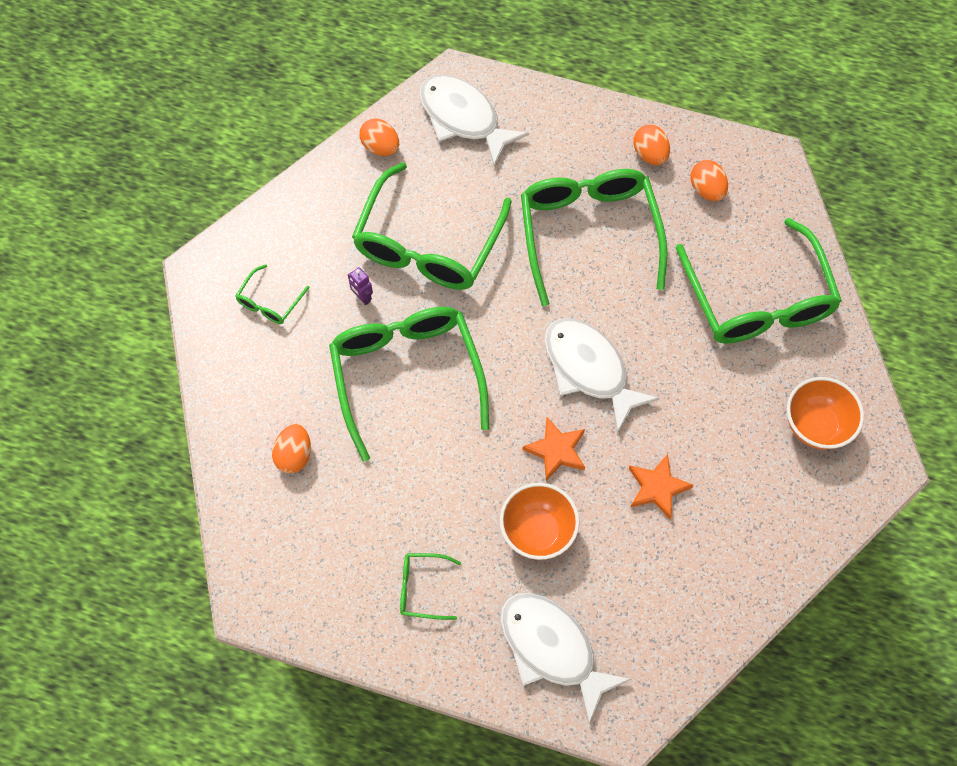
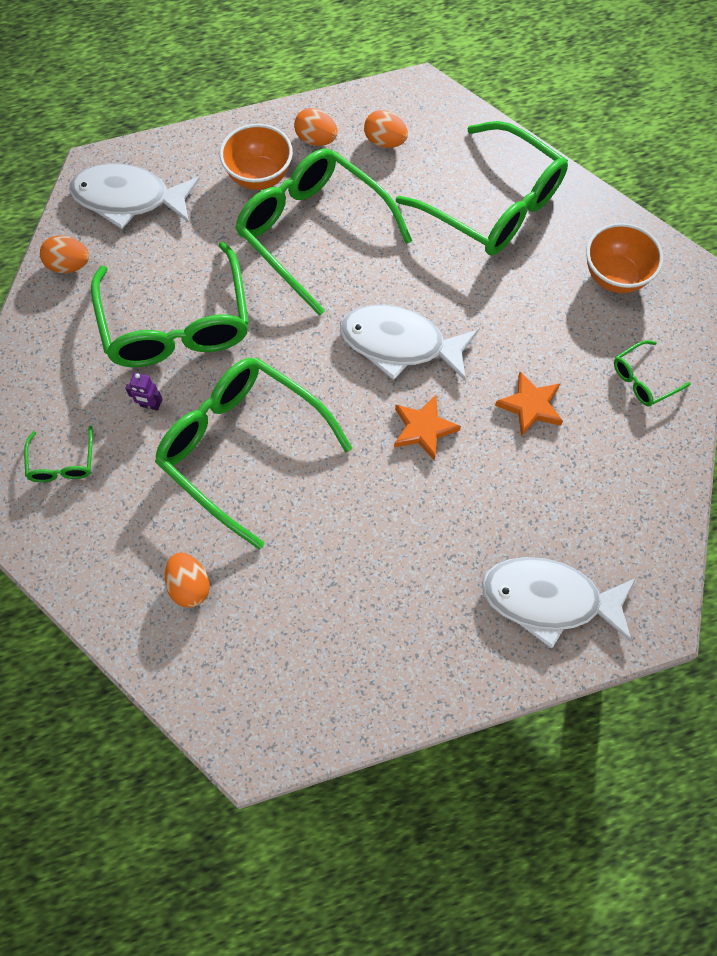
camera: 35 degrees left, 0 degrees up
(422, 588) = (397, 626): green glasses -> green glasses (643, 380)
(537, 531) = (460, 508): orange bowl -> orange bowl (259, 177)

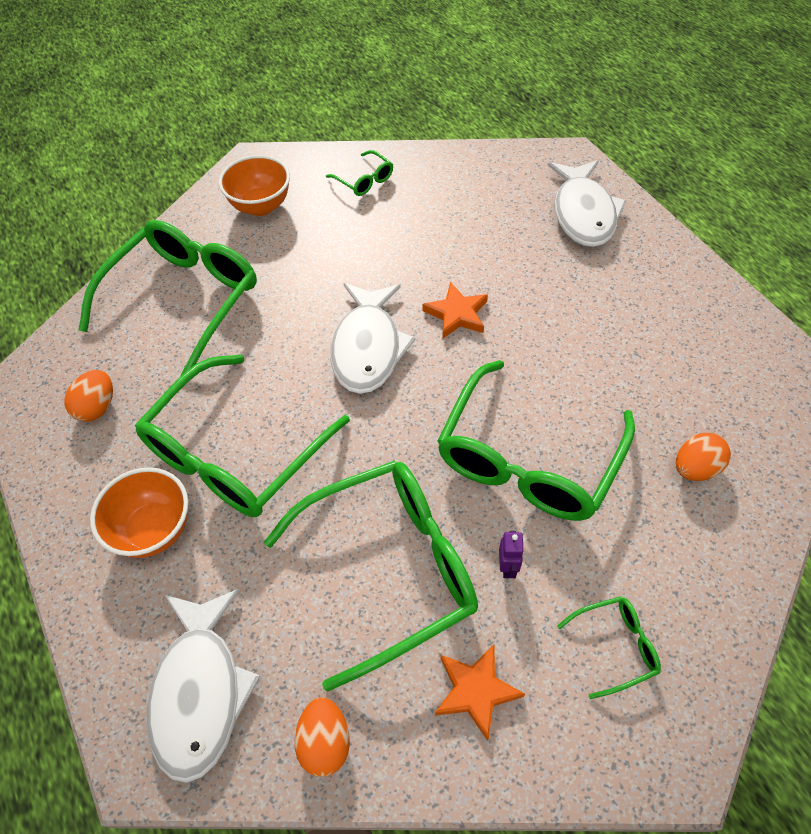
camera: 100 degrees left, 10 degrees down
(316, 140) = (93, 479): orange egg -> none
(530, 406) = (410, 245): orange star -> orange star (475, 691)

